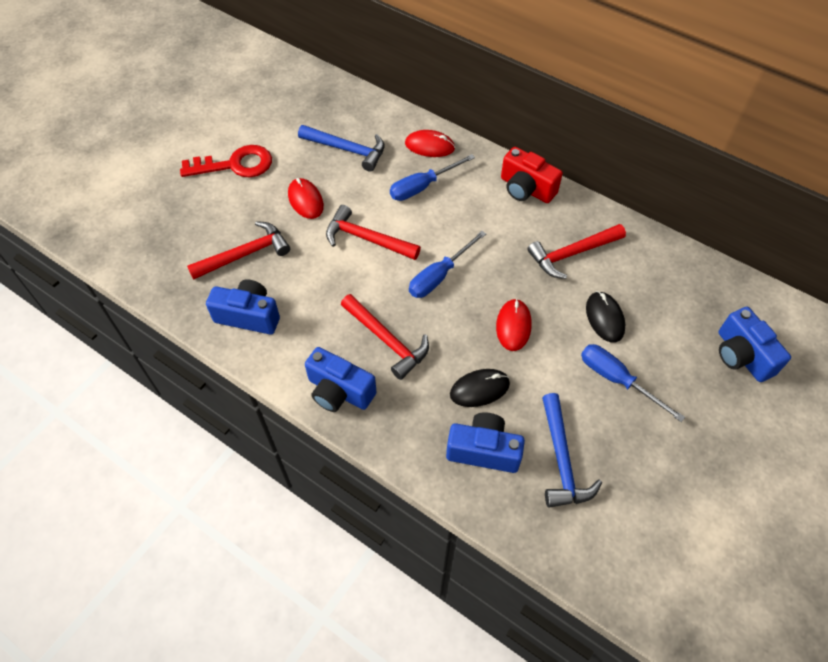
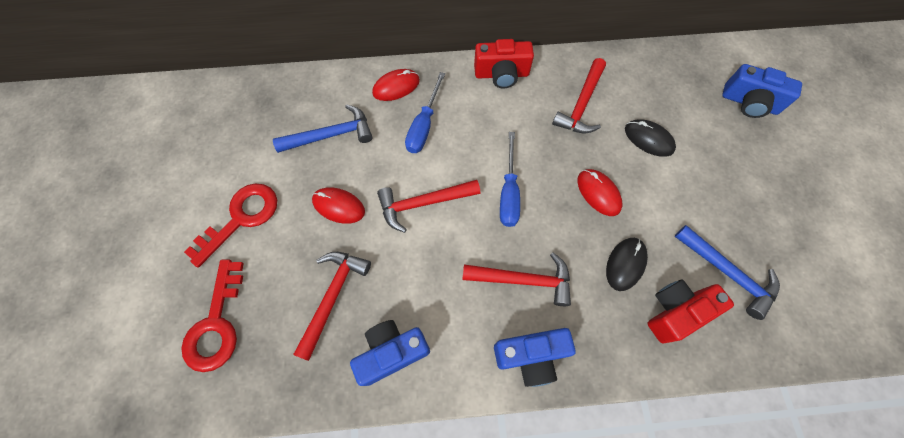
camera: 40 degrees left, 10 degrees up
(161, 218) = (216, 324): none -> red key
(483, 450) = (675, 312): blue camera -> red camera
(617, 380) = (700, 181): blue screwdriver -> none

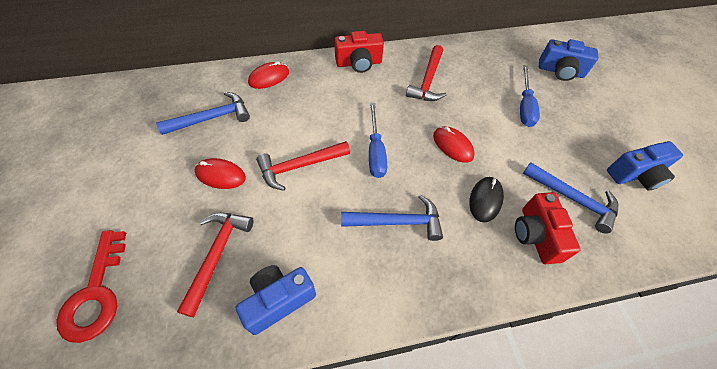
camera: 10 degrees left, 10 degrees down
(241, 218) = (125, 193): red key -> none
(424, 126) = (295, 105): blue screwdriver -> blue screwdriver (524, 106)
(523, 280) = (397, 222): red hammer -> blue hammer
(530, 356) = (413, 288): blue camera -> blue camera (635, 175)
(648, 139) = (487, 102): black mouse -> none
(675, 312) = (536, 235): red camera -> red camera turned 60 degrees counterclockwise

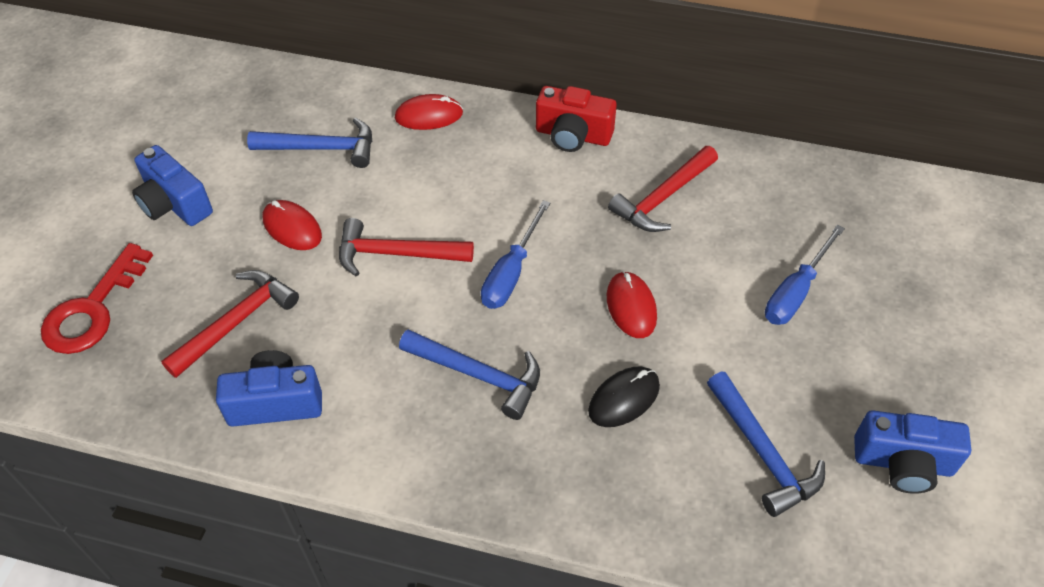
camera: 30 degrees right, 5 degrees down
(536, 235) = (663, 474): red camera -> none
(560, 71) = (910, 258): blue camera -> blue camera (174, 204)

